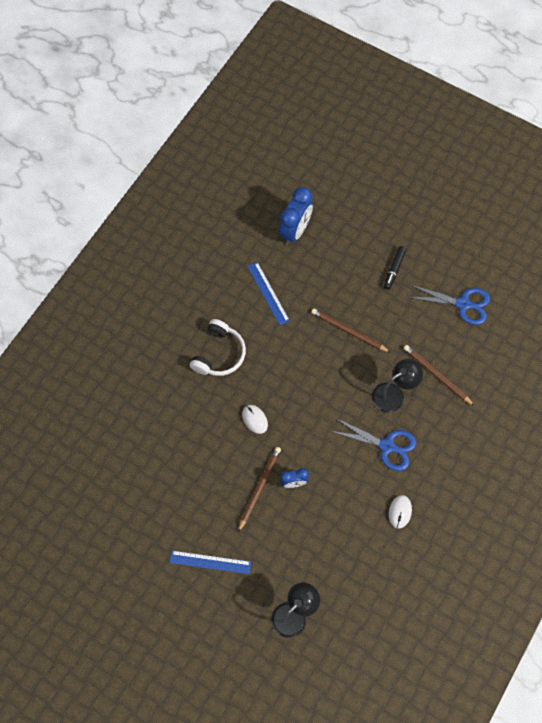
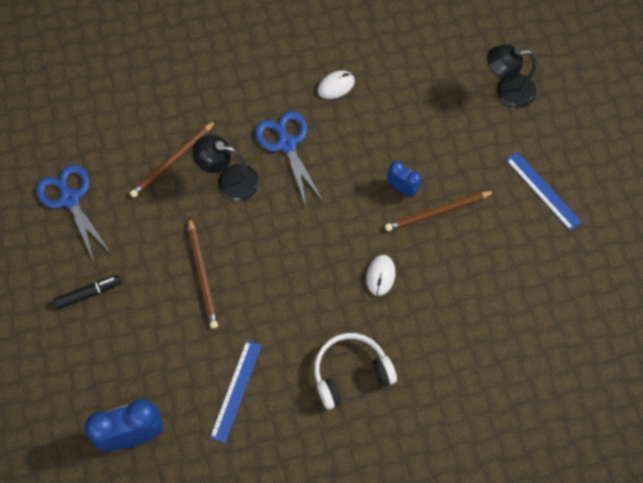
camera: 135 degrees left, 0 degrees up
(436, 375) = (173, 161): brown pencil -> brown pencil turned 45 degrees clockwise

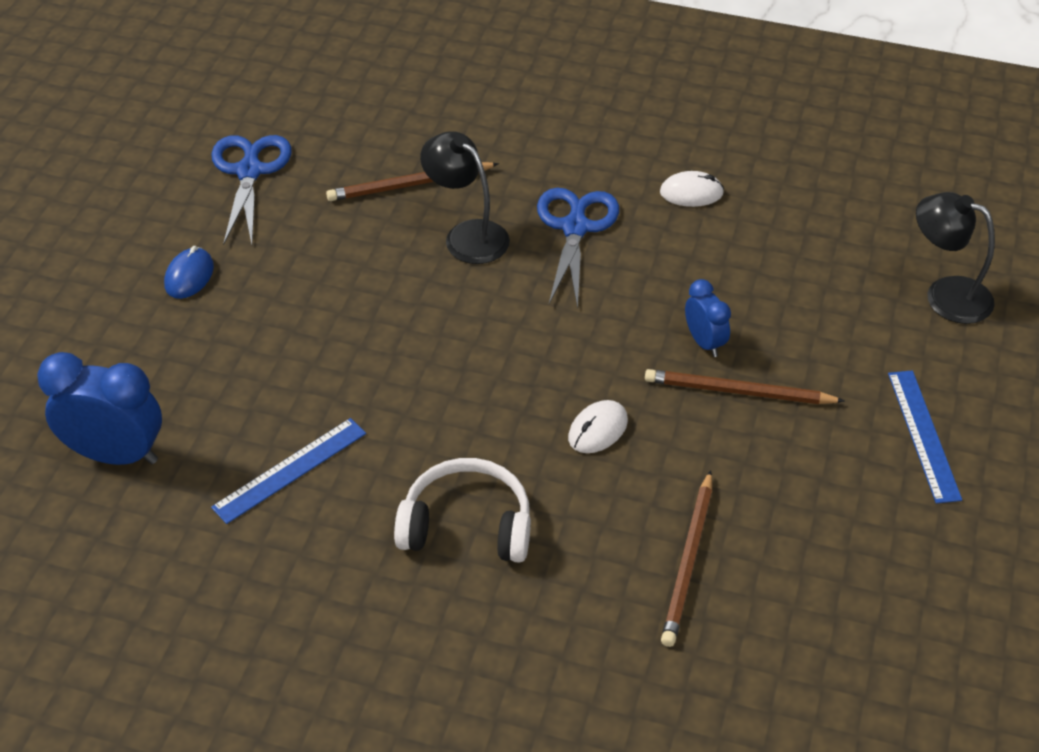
camera: 30 degrees right, 20 degrees down
(88, 293) = (189, 276): black marker -> blue mouse
(202, 275) = (350, 320): brown pencil -> brown pencil (688, 562)

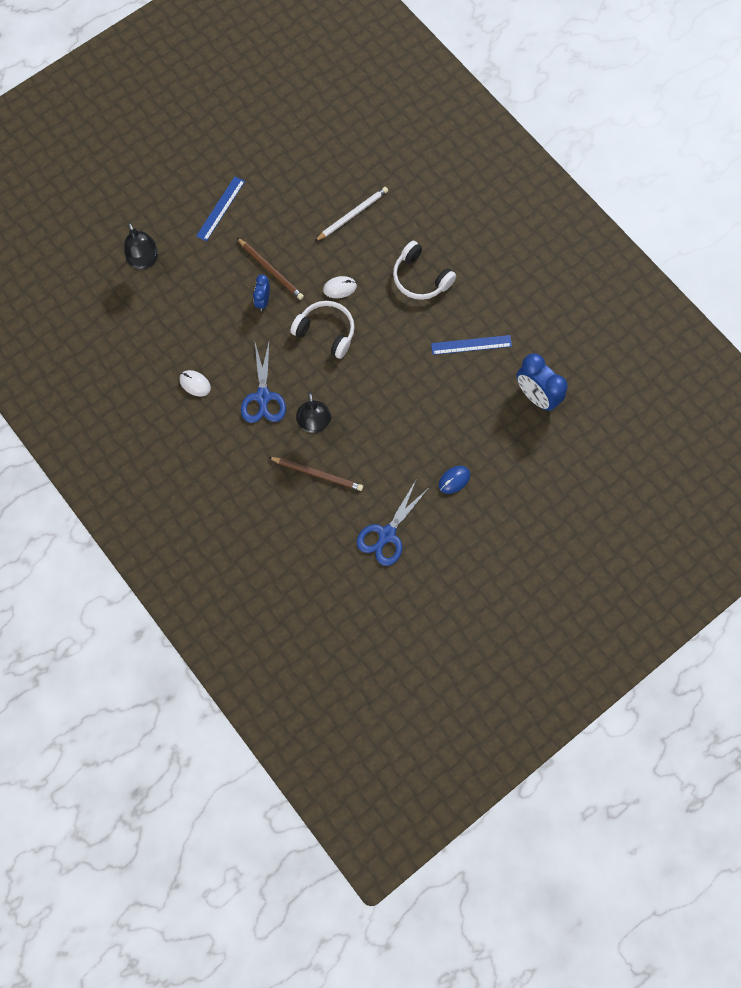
camera: 145 degrees left, 25 degrees up
(560, 355) = (326, 332): none -> white headphones
(575, 227) = (263, 397): blue scissors -> blue scissors turned 45 degrees counterclockwise
(688, 562) = (352, 215): brown pencil -> white pencil

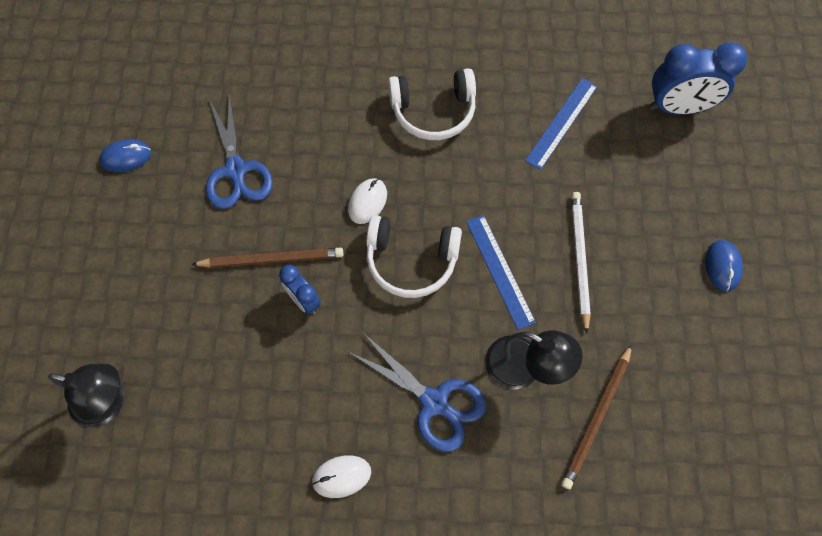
camera: 50 degrees left, 5 degrees down
(220, 208) = (133, 253): blue ruler -> blue ruler (500, 271)
(265, 161) = (126, 157): none -> blue mouse
(317, 474) = (597, 418): brown pencil -> brown pencil turned 150 degrees clockwise
(326, 332) = (411, 260): white headphones -> white headphones turned 150 degrees counterclockwise
(352, 215) = (288, 119): white pencil -> white pencil (579, 259)
(386, 535) = (744, 398): blue scissors -> blue scissors (236, 171)

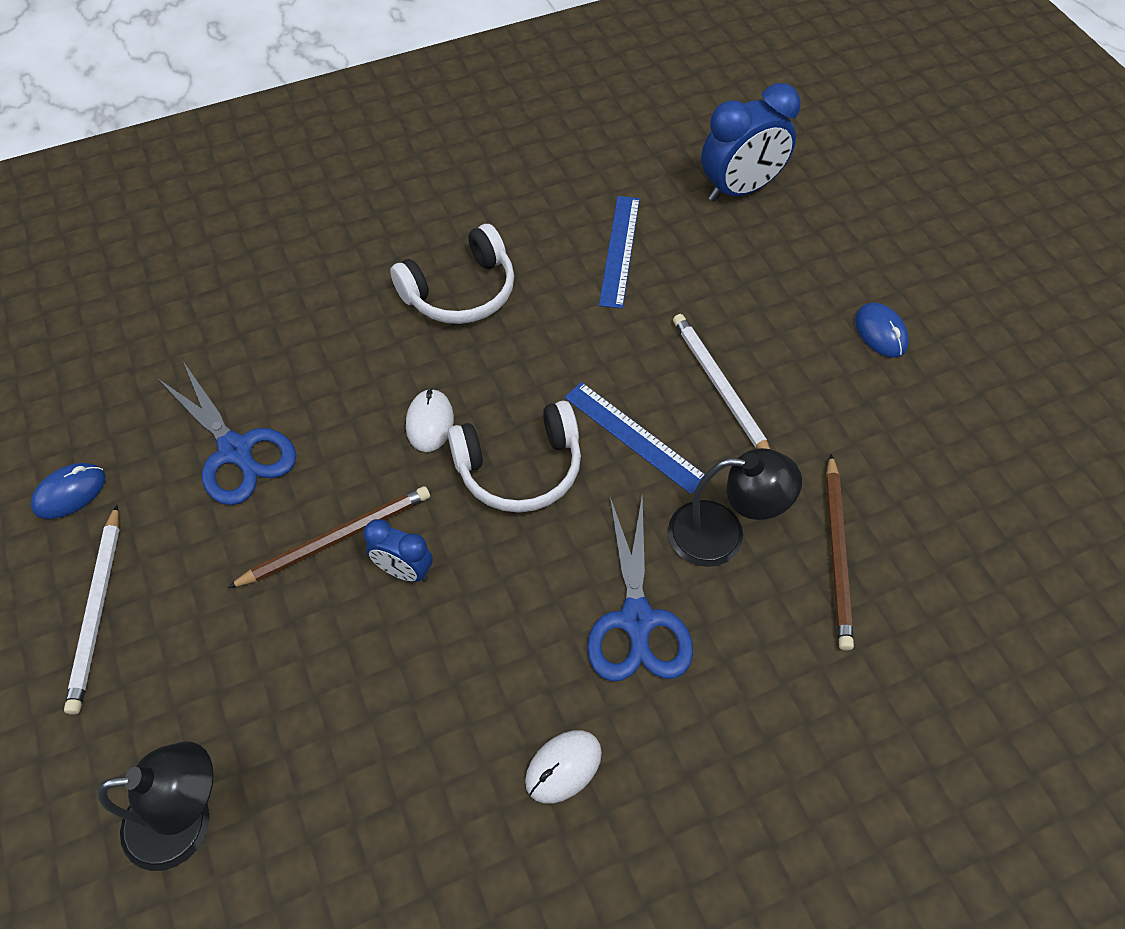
camera: 25 degrees left, 10 degrees down
(111, 245) = (97, 611): none -> white pencil
(435, 403) = (637, 622): blue scissors -> blue scissors turned 75 degrees clockwise

